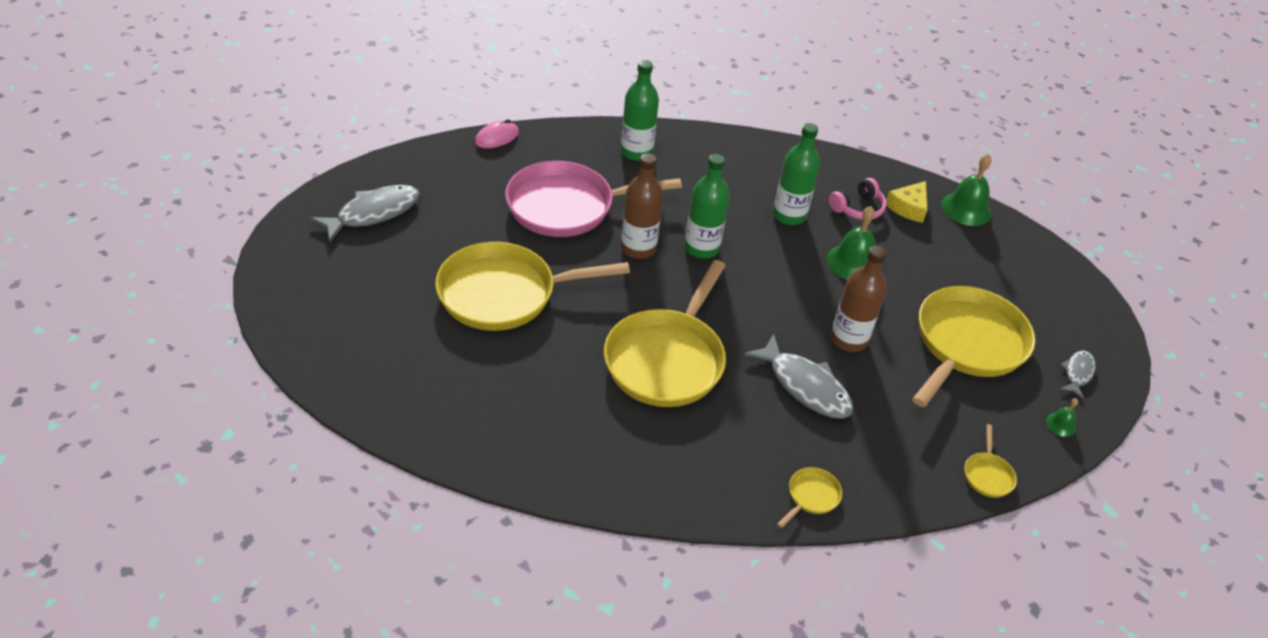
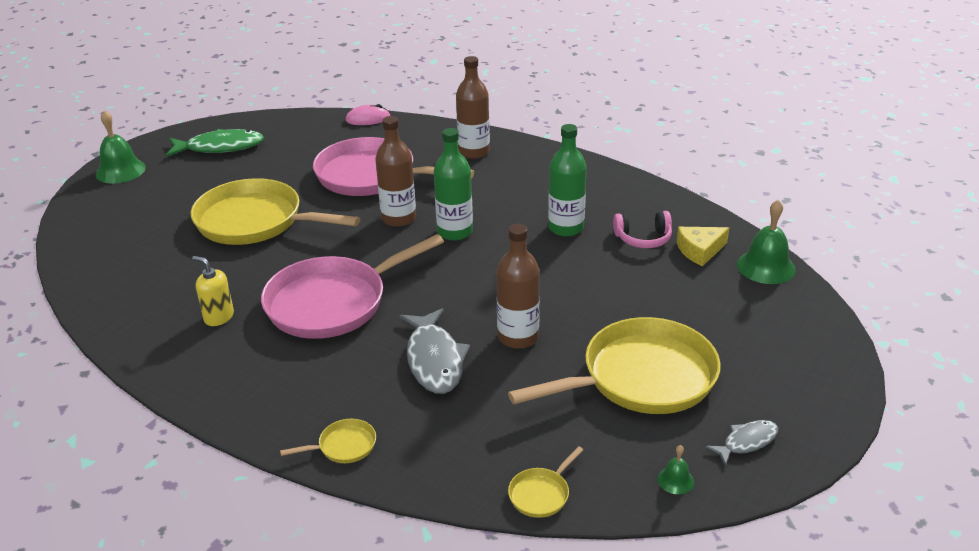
camera: 35 degrees right, 10 degrees down
(373, 213) = (220, 147): grey fish -> green fish
(577, 412) = (218, 317): none -> yellow soap dispenser
(636, 152) = (474, 152): green bottle -> brown bottle
(667, 359) = (333, 302): yellow pan -> pink pan
(853, 262) = (590, 279): green bell -> green bell (120, 171)

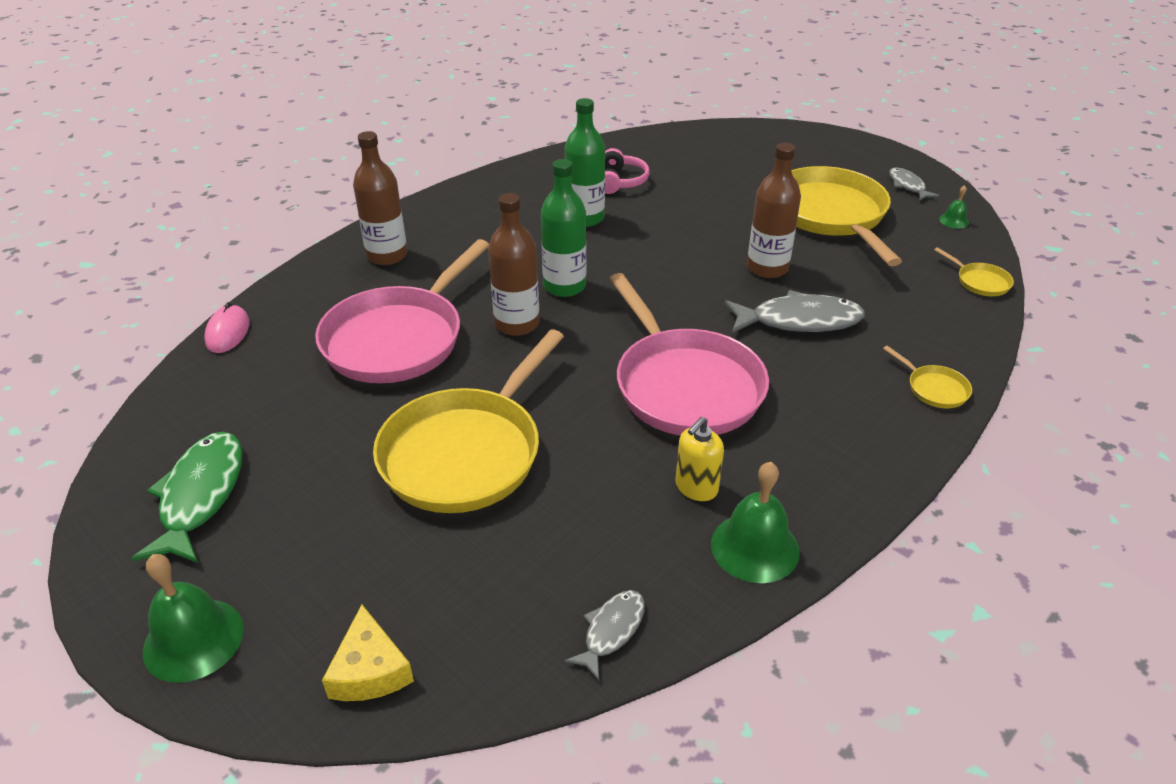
camera: 80 degrees left, 5 degrees up
(100, 295) = (611, 631): none -> grey fish
(343, 446) = (934, 388): yellow pan -> yellow pan turned 150 degrees clockwise
(700, 250) = (650, 159): yellow cheese -> yellow cheese (370, 670)
(766, 267) = (684, 136): green bell -> green bell (755, 547)

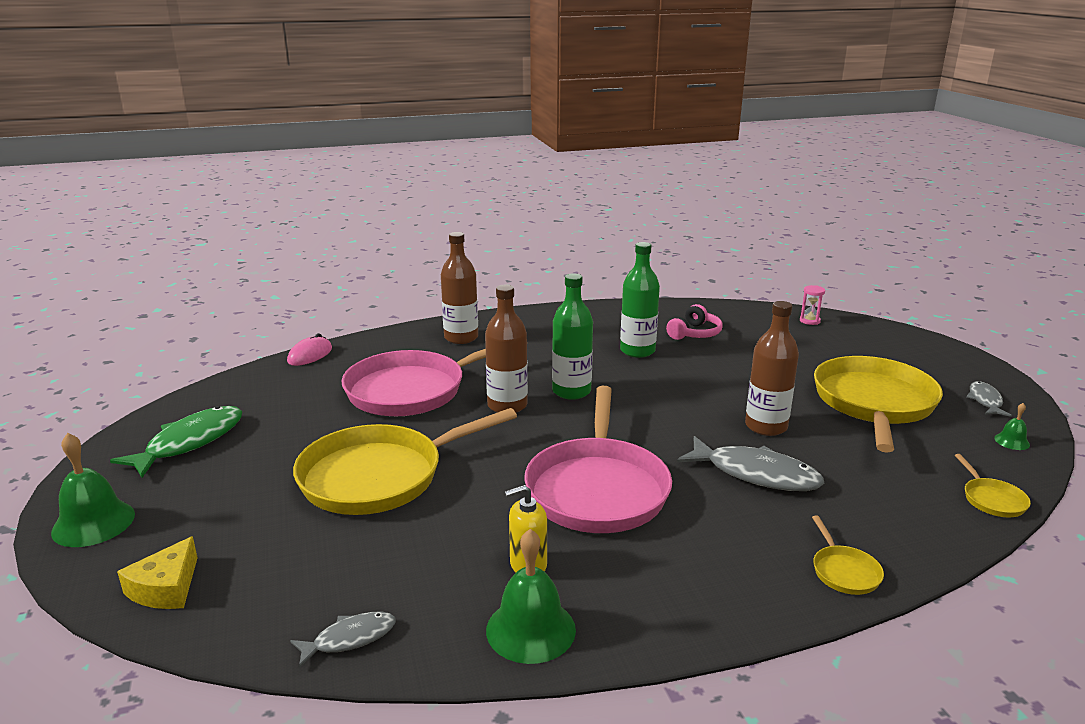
camera: 30 degrees right, 15 degrees down
(709, 138) = (809, 321): none -> pink hourglass

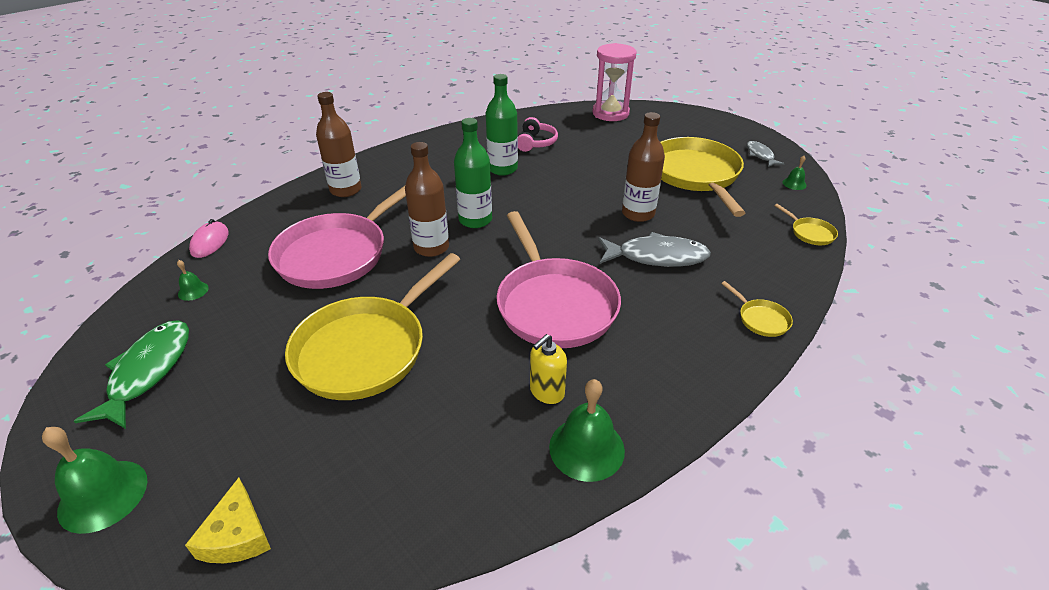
camera: 25 degrees left, 15 degrees up
(268, 390) = (193, 291): none -> green bell
(349, 639) = (449, 516): grey fish -> none
(809, 321) = (610, 113): pink hourglass -> pink hourglass, size x2.30

